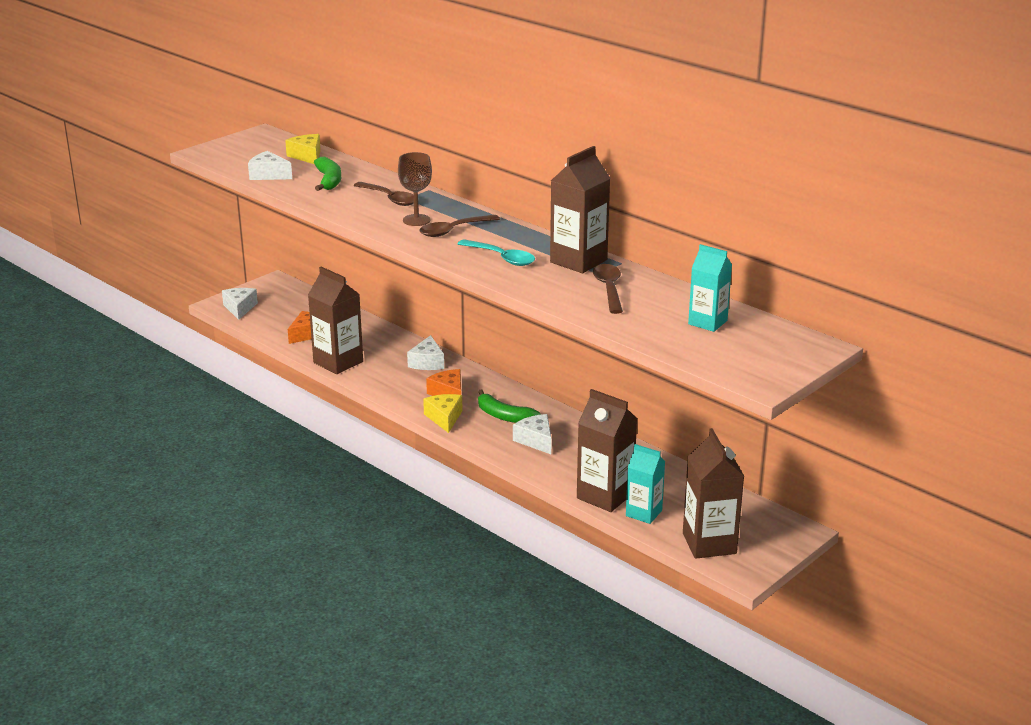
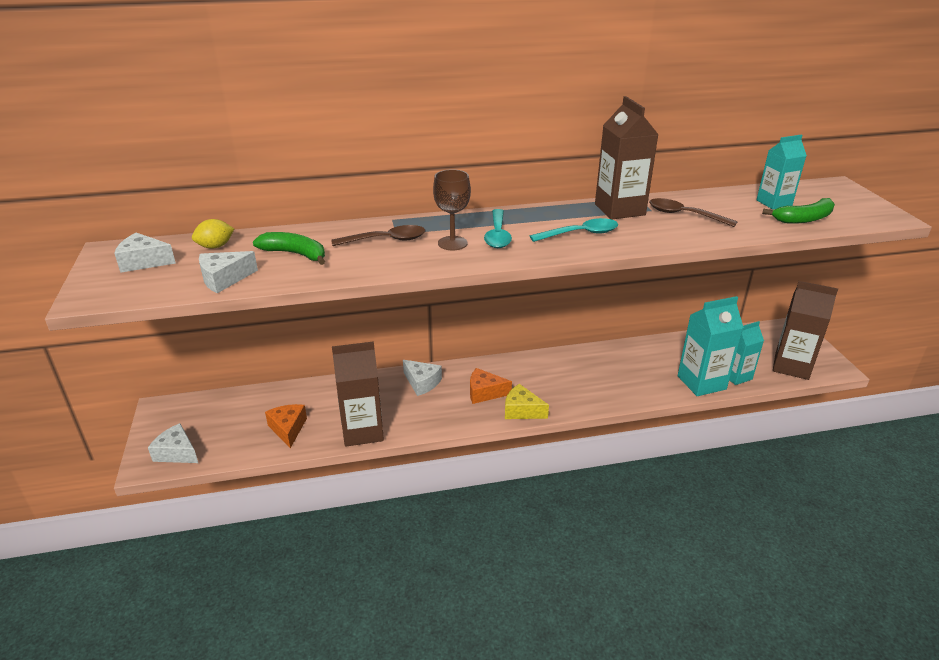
camera: 55 degrees left, 5 degrees up
(307, 156) = (215, 246): yellow cheese -> yellow lemon
(453, 230) = (497, 235): brown spoon -> turquoise spoon
(504, 416) = (546, 380): green banana -> green banana (803, 219)
(536, 440) = (597, 380): white cheese -> white cheese (144, 262)
(605, 496) = (701, 382): brown carton -> turquoise carton

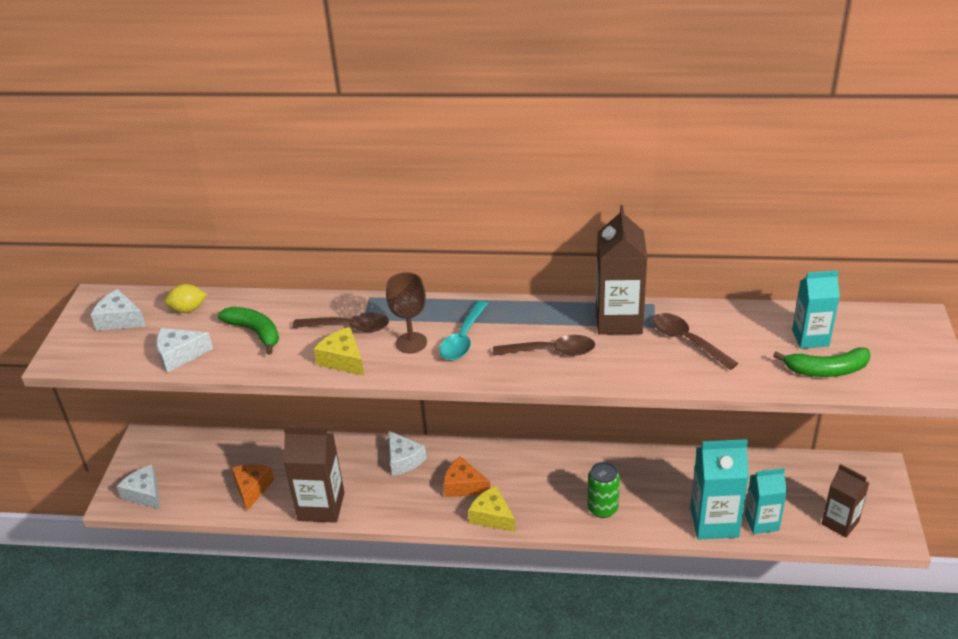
camera: 20 degrees right, 5 degrees up
(395, 262) = (343, 360): none -> yellow cheese
(580, 234) = (551, 351): turquoise spoon -> brown spoon
(609, 388) = (602, 508): none -> green can
(791, 366) = (840, 523): brown carton -> brown carton, size x0.65

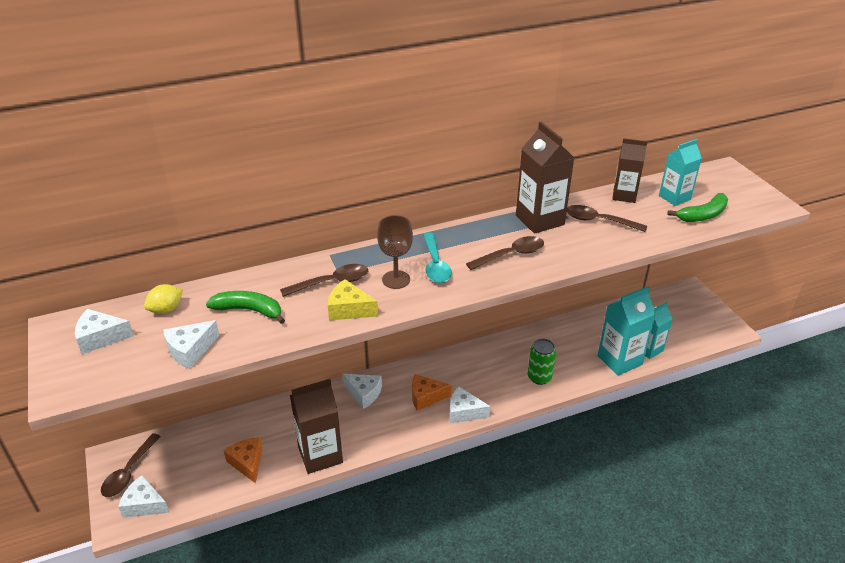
camera: 30 degrees left, 0 degrees up
(150, 459) = (129, 472): none -> brown spoon
(492, 516) = (464, 412): yellow cheese -> white cheese
(840, 523) = (695, 333): brown carton -> brown carton (624, 195)

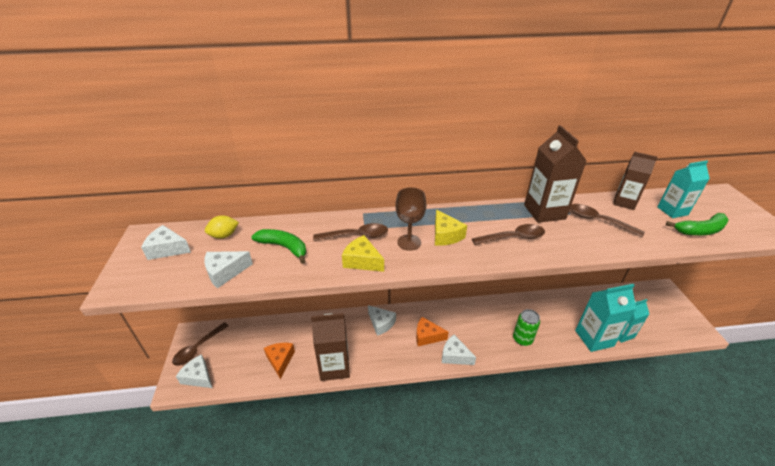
camera: 15 degrees right, 0 degrees up
(435, 265) = (445, 235): turquoise spoon -> yellow cheese

